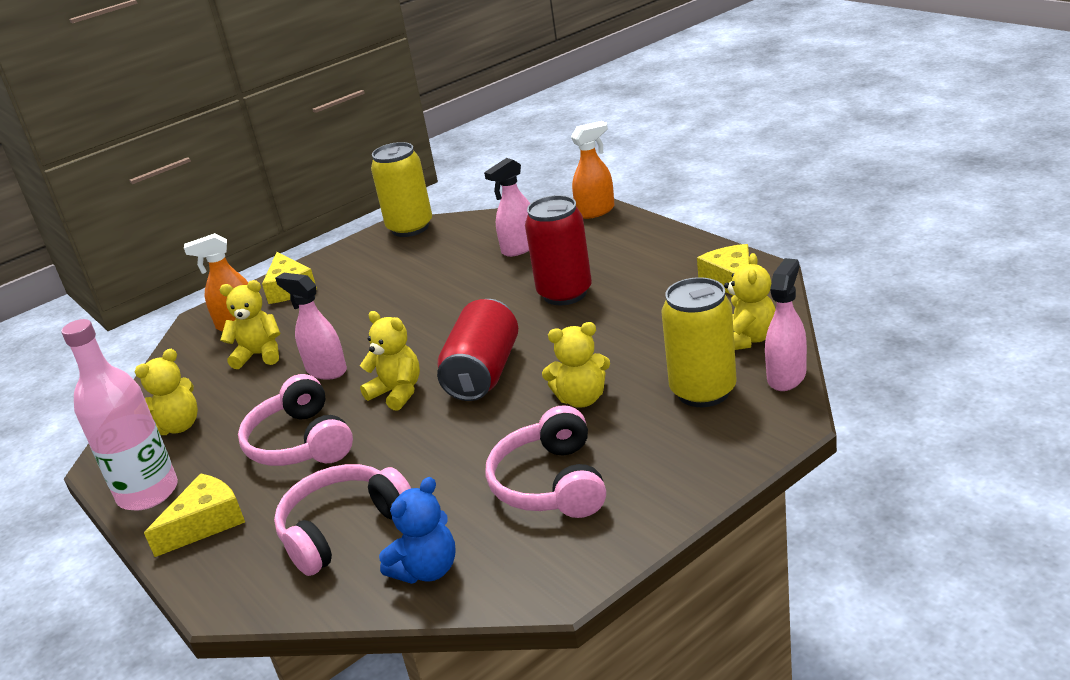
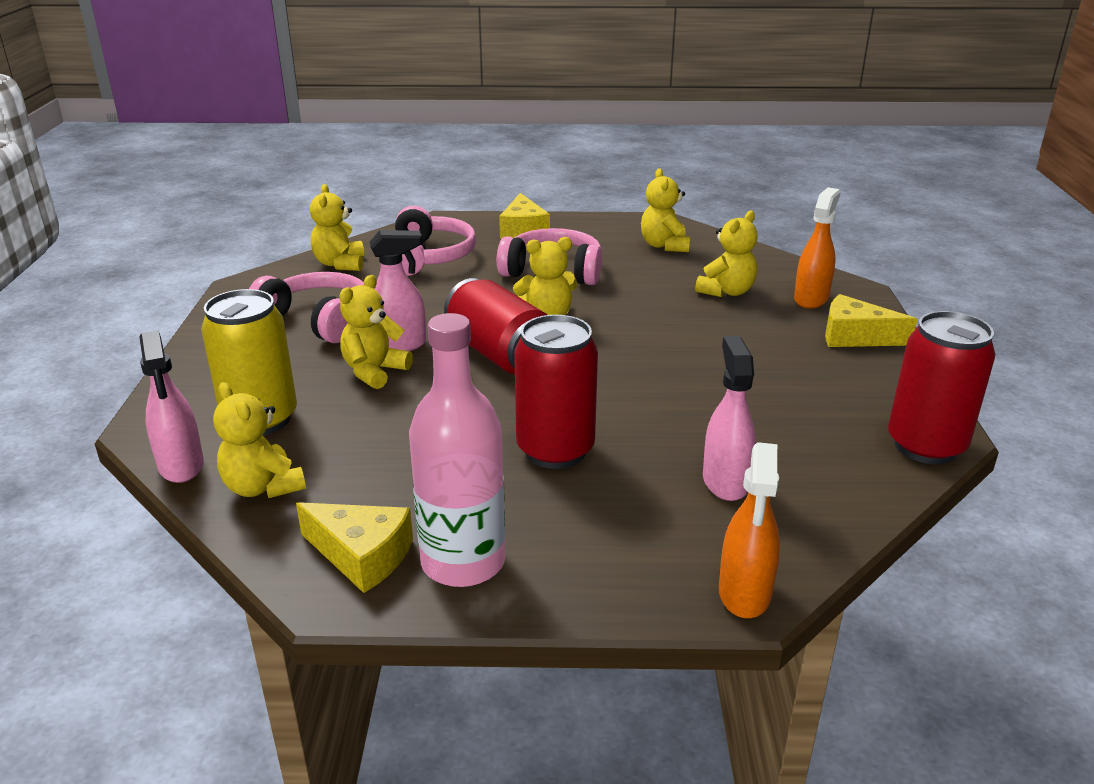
camera: 125 degrees right, 0 degrees up
(148, 493) = (594, 224): pink bottle -> pink bottle (463, 562)
(326, 370) = (643, 305): pink spray bottle -> pink spray bottle (399, 345)
(410, 228) = (925, 446): yellow can -> red can
(427, 570) = (340, 264): blue teddy bear -> yellow teddy bear

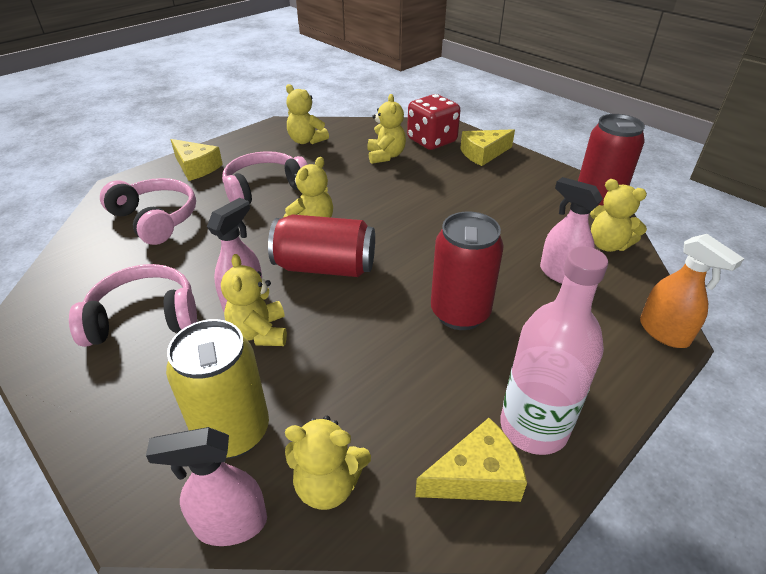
camera: 45 degrees left, 10 degrees up
(181, 466) = (230, 524): pink spray bottle -> pink spray bottle turned 150 degrees clockwise
(340, 264) = (86, 260): yellow teddy bear -> yellow teddy bear (607, 245)
(811, 299) = (432, 141): orange spray bottle -> red dice

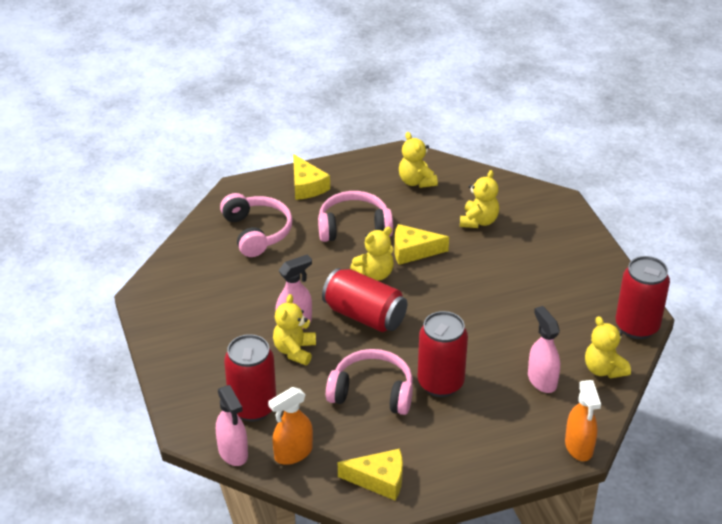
camera: 25 degrees right, 0 degrees up
(144, 317) = (224, 315): pink headphones -> pink headphones (372, 392)
(230, 524) = (233, 452): pink spray bottle -> pink spray bottle turned 135 degrees counterclockwise
(233, 432) = (252, 407): yellow can -> red can
(328, 485) = (293, 453): yellow teddy bear -> orange spray bottle
(432, 141) = (534, 215): red dice -> none
(483, 154) = (572, 245): yellow cheese -> yellow cheese (413, 251)
(533, 427) = (433, 469): pink bottle -> none

